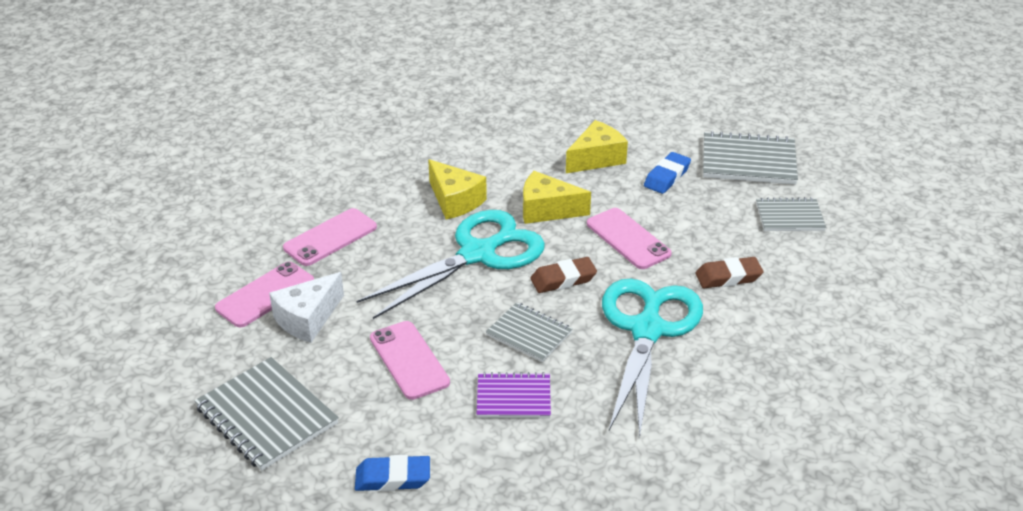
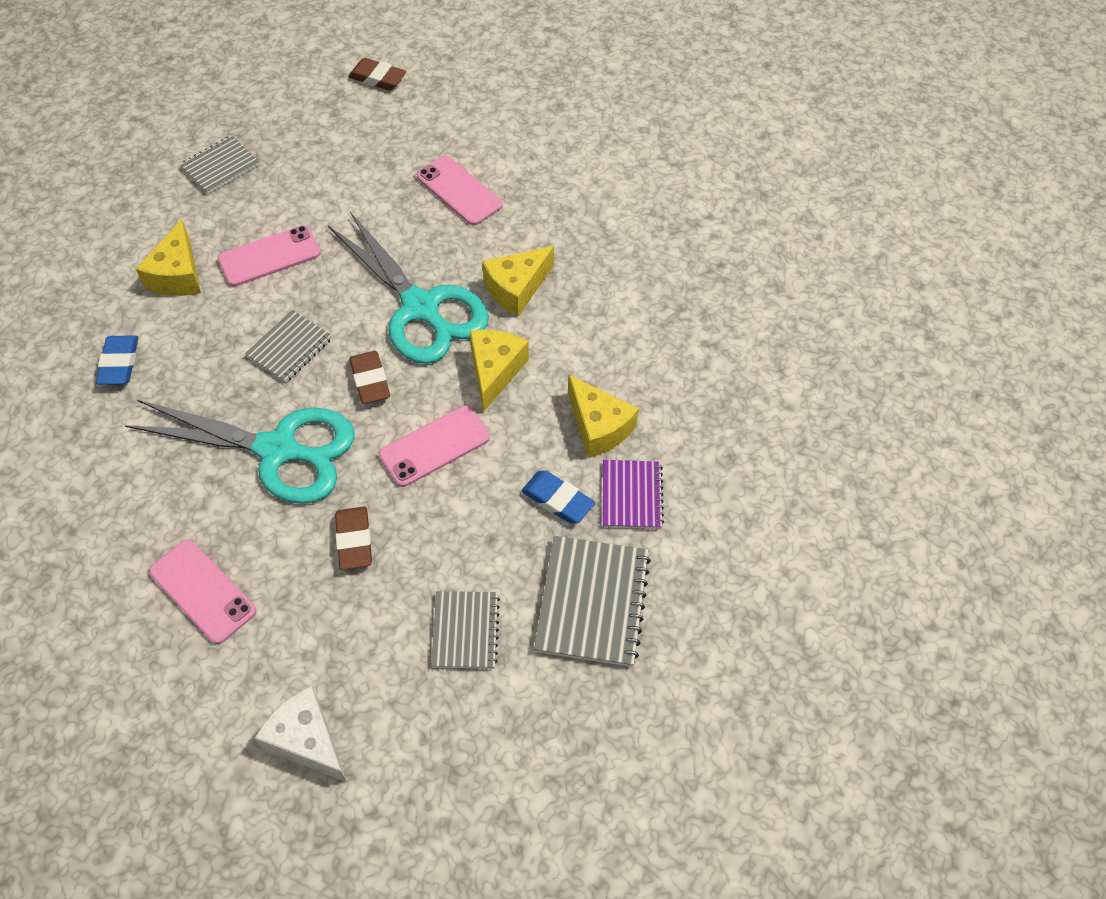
camera: 90 degrees right, 20 degrees up
(148, 302) = (377, 78): none -> brown eraser
(265, 295) = (377, 151): pink phone -> pink phone (203, 591)
(267, 416) = (220, 166): grey notebook -> grey notebook, size x0.63
(307, 319) = (338, 183): white cheese -> white cheese (307, 740)
(393, 478) = (129, 249): blue eraser -> blue eraser (119, 363)
(433, 430) = (178, 275): none -> yellow cheese
(513, 398) = (204, 333): purple notebook -> purple notebook (631, 495)

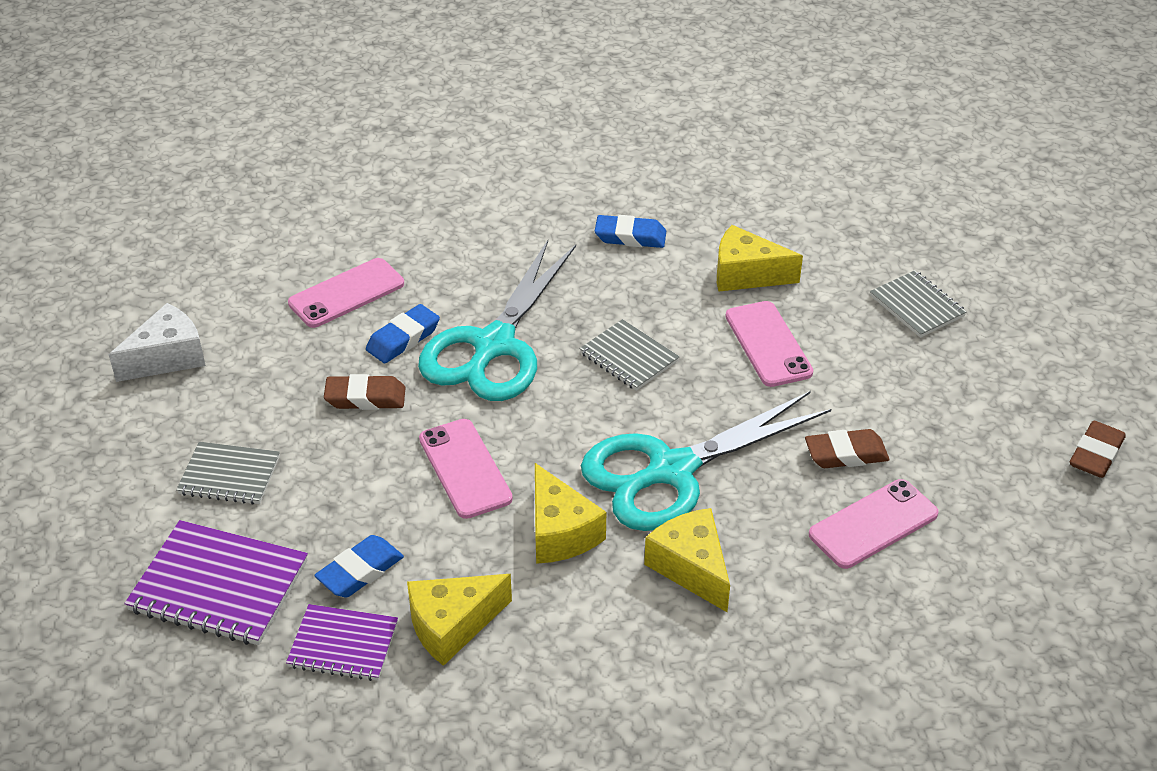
camera: 100 degrees right, 15 degrees down
(271, 526) = (403, 339): none -> blue eraser
(370, 380) = (569, 420): brown eraser -> brown eraser (846, 454)
(495, 371) = (560, 532): yellow cheese -> yellow cheese turned 45 degrees clockwise
(592, 602) = (219, 586): grey notebook -> purple notebook

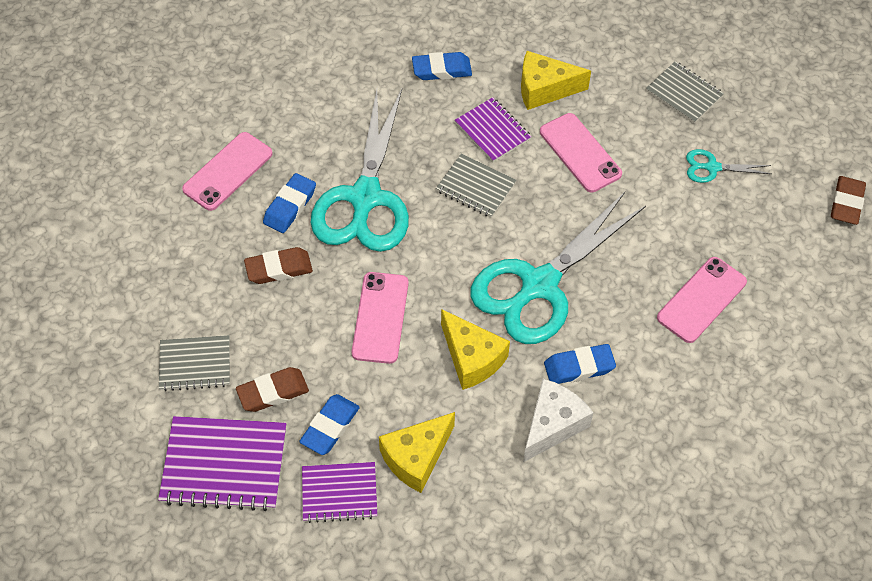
camera: 15 degrees left, 15 degrees up
(168, 357) = (101, 264): white cheese -> white cheese (552, 425)
(464, 469) = (380, 317): pink phone -> pink phone turned 45 degrees clockwise
(669, 305) = (492, 131): none -> purple notebook
(691, 567) = (579, 367): yellow cheese -> blue eraser
(846, 454) = (665, 242): brown eraser -> brown eraser (273, 392)
(930, 387) = (712, 167): none -> turquoise scissors

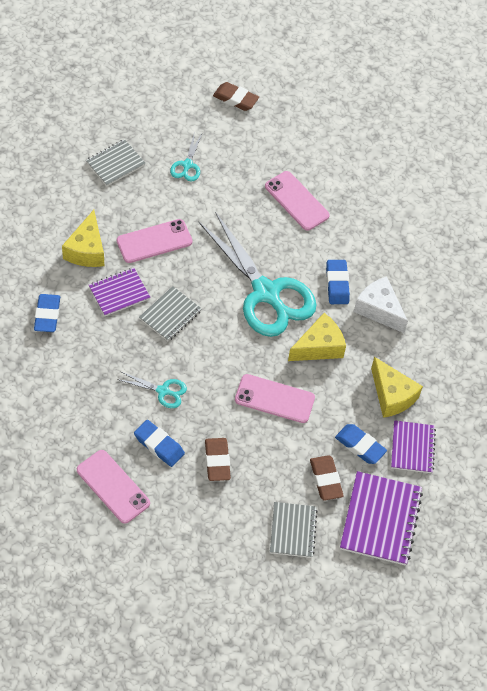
camera: 85 degrees left, 0 degrees up
(365, 198) = (163, 391): turquoise scissors -> turquoise scissors, size x0.42

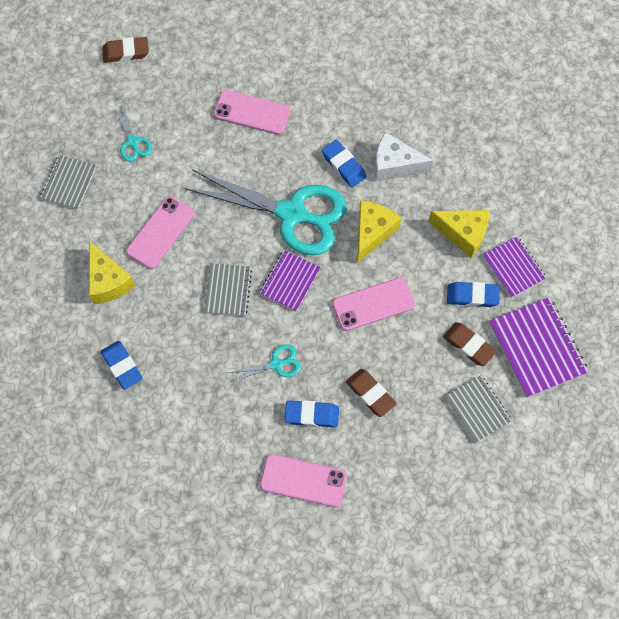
camera: 30 degrees left, 10 degrees up
(119, 293) = (168, 301): purple notebook -> purple notebook (290, 281)

